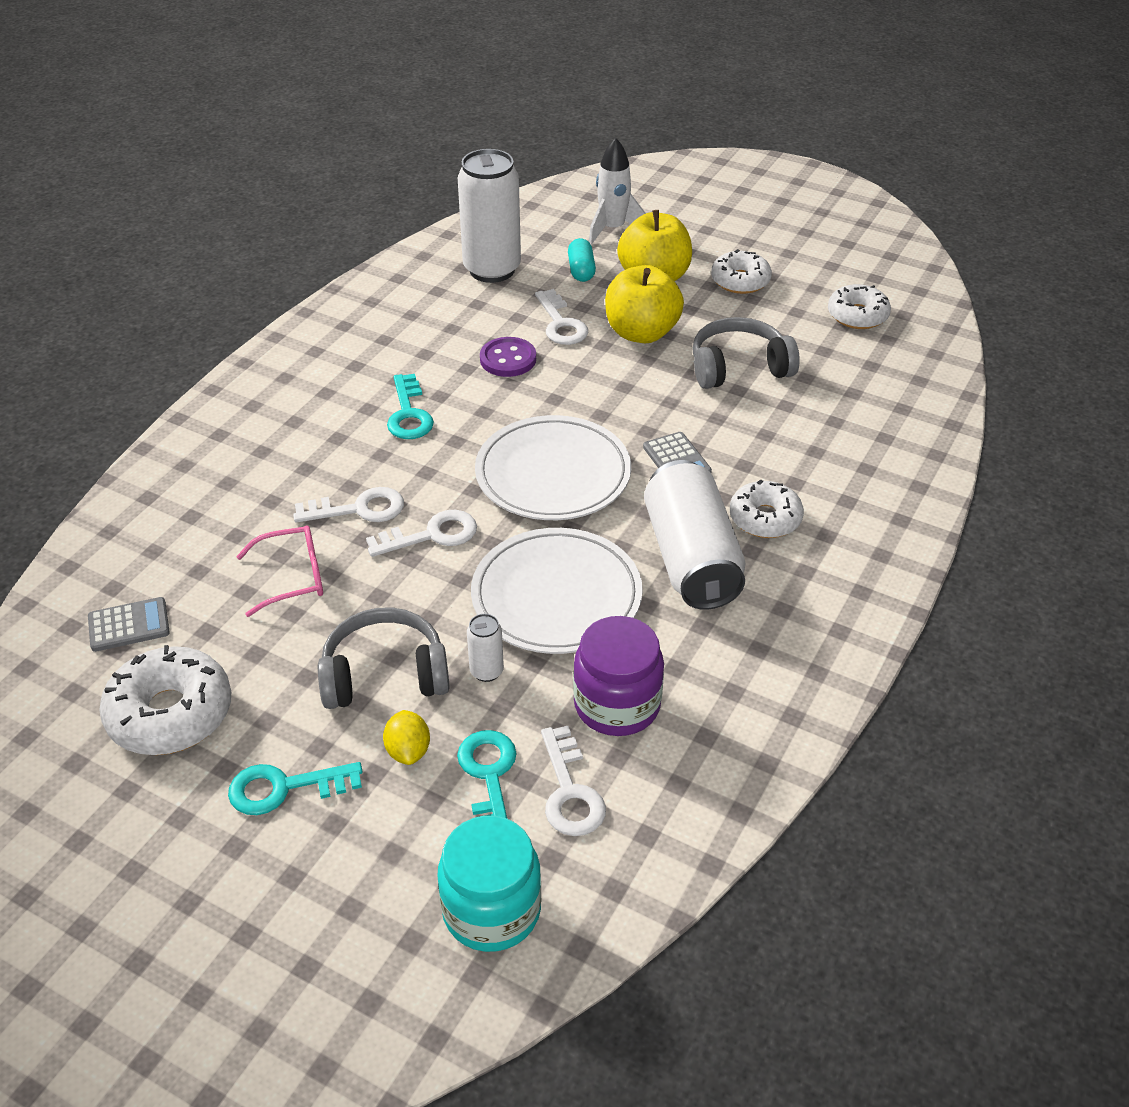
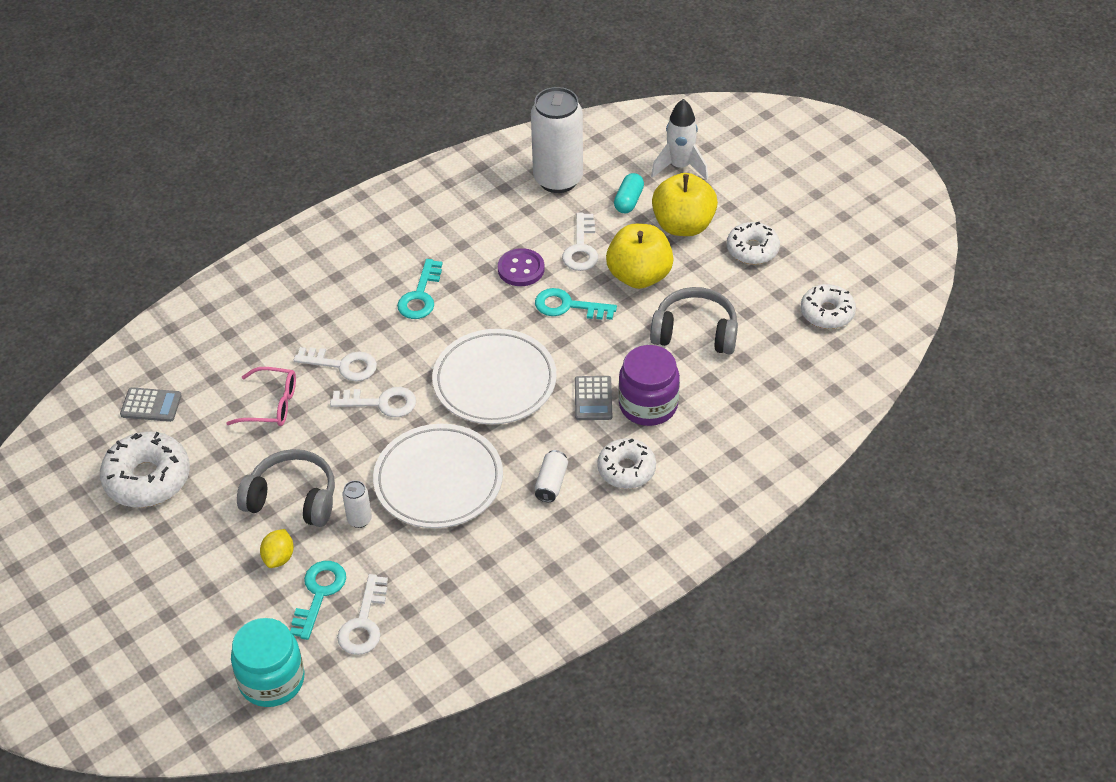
camera: 25 degrees right, 5 degrees up
(285, 788) = (191, 555): turquoise key -> turquoise key (568, 306)
(617, 705) = (430, 574): purple jar -> purple jar (648, 405)
(691, 558) = (551, 483): white can -> white can, size x0.43

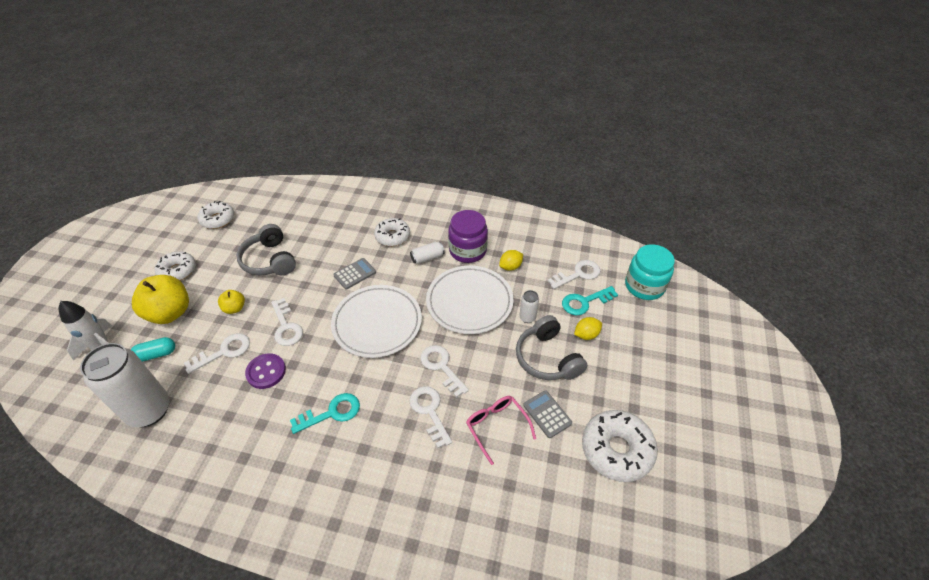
camera: 130 degrees left, 0 degrees up
(151, 405) = (567, 506): grey calculator -> grey calculator (547, 414)
(449, 559) = (510, 267): none -> yellow lemon
(568, 306) = (286, 326): turquoise key -> white key
(639, 276) = (234, 308): yellow apple -> yellow apple, size x0.50
(648, 405) = (341, 251): purple jar -> purple jar (467, 250)

